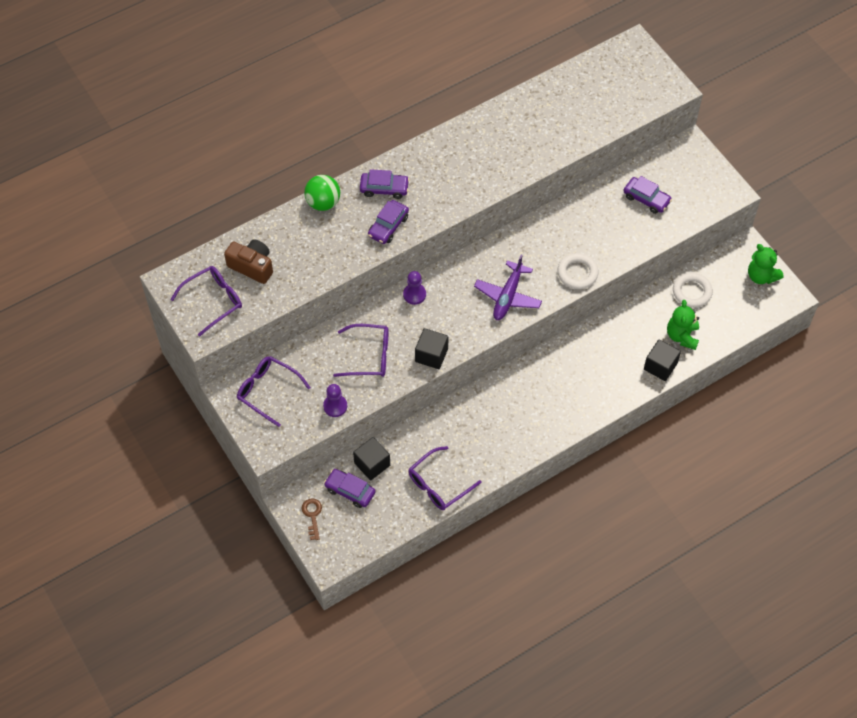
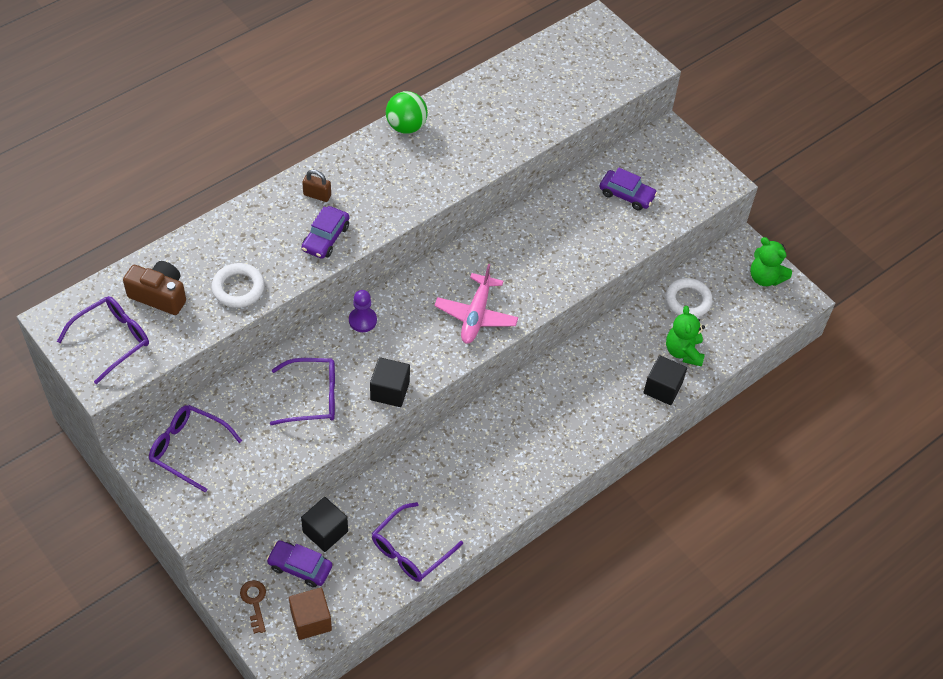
camera: 10 degrees left, 5 degrees down
(323, 203) = (243, 215): green ball -> green ball (406, 126)
(335, 406) = (275, 461): purple pawn -> none
(355, 533) = (311, 620): none -> brown cube
(384, 188) = (317, 195): purple car -> brown padlock
(508, 296) = (476, 315): purple plane -> pink plane
(577, 273) = (556, 283): white ring -> white ring (238, 288)

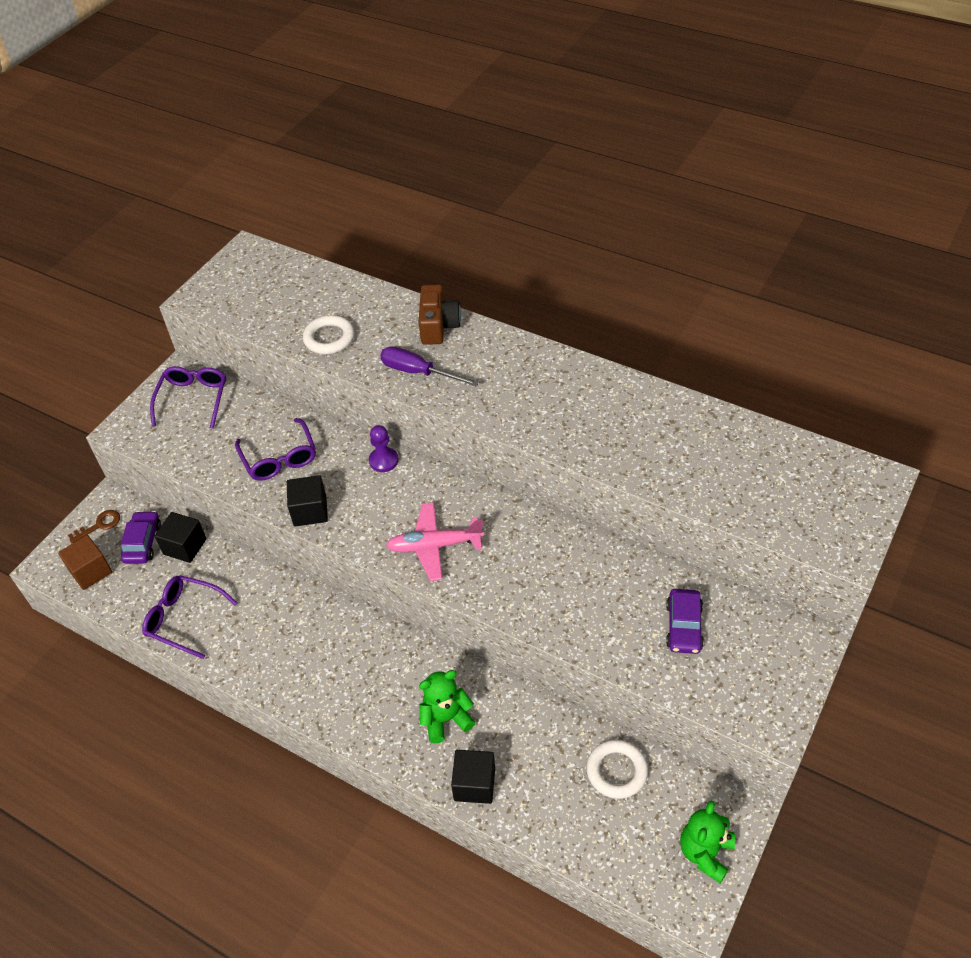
camera: 75 degrees right, 5 degrees down
(112, 340) = (238, 287): purple glasses -> none
(159, 295) = (298, 295): brown camera -> brown camera (438, 326)
(317, 195) = (467, 347): brown padlock -> none
(325, 238) = (418, 372): purple car -> purple screwdriver
(406, 126) = (597, 377): green ball -> none
(683, 352) = (538, 790): green teddy bear -> green teddy bear (446, 719)

